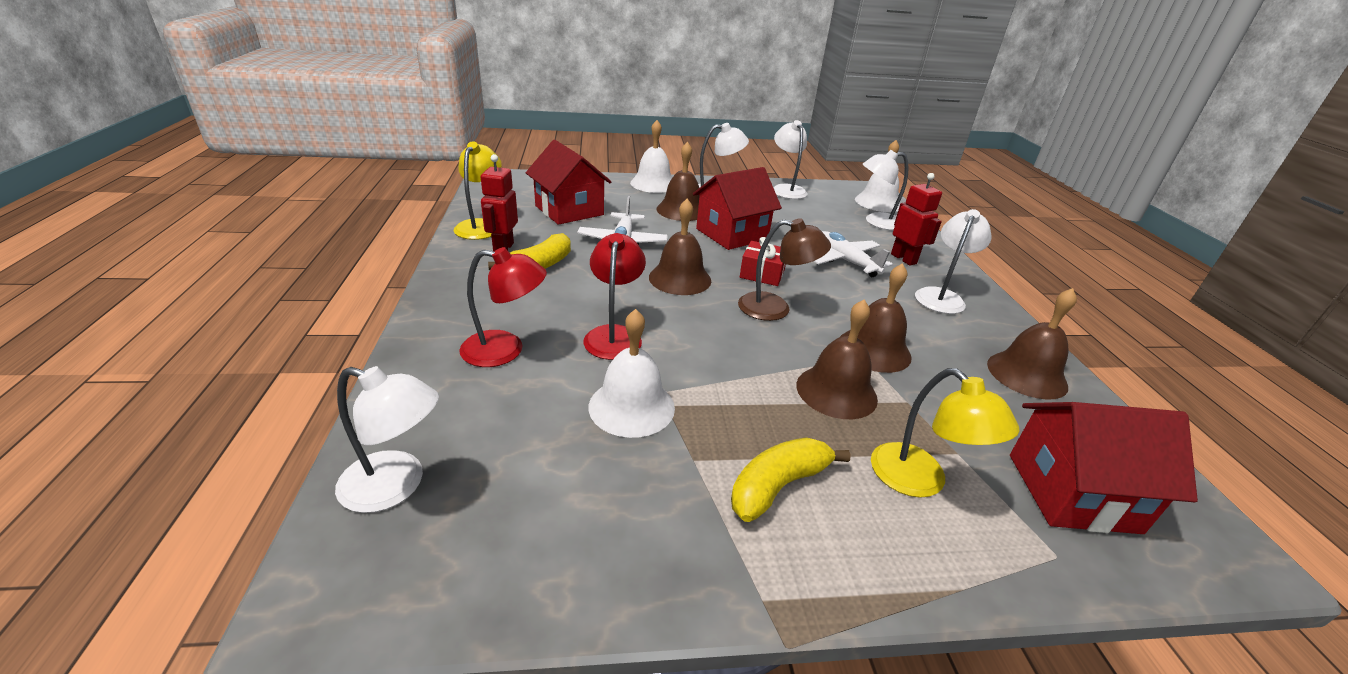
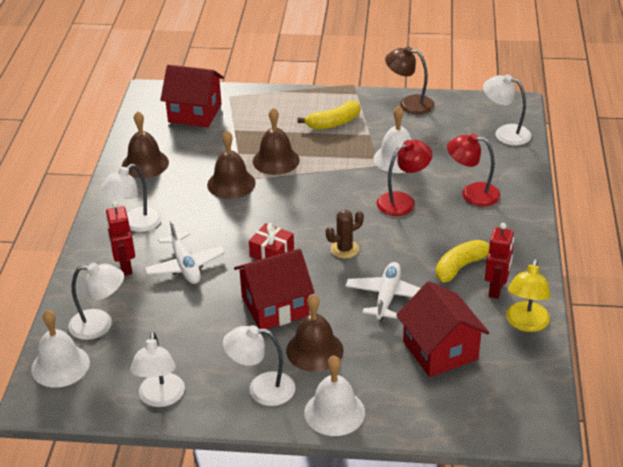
camera: 165 degrees left, 5 degrees up
(614, 335) = (403, 201): red lamp -> red lamp turned 135 degrees counterclockwise
(680, 278) = (344, 249): brown bell -> brown cactus
(775, 308) = (280, 218): brown lamp -> brown lamp (409, 104)
(920, 481) = (264, 121): yellow lamp -> none

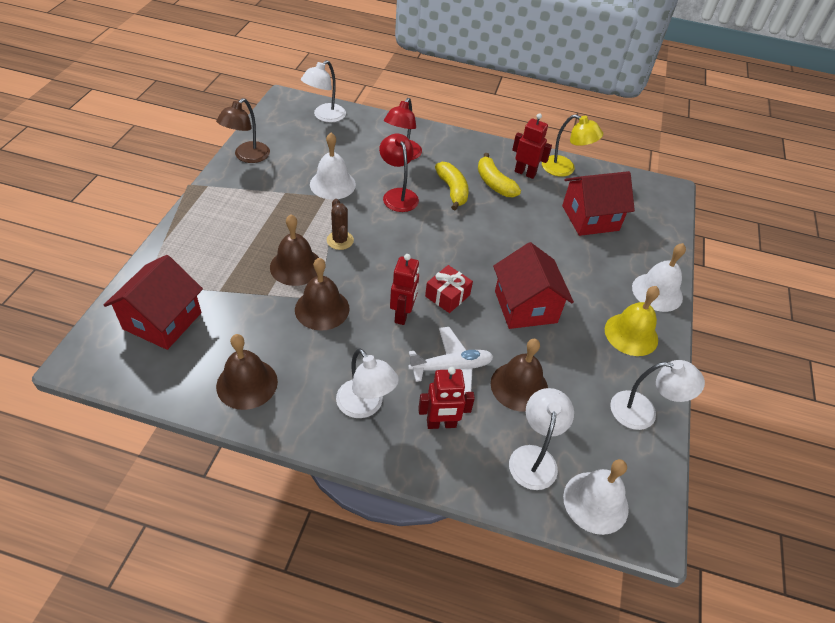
camera: 85 degrees left, 10 degrees up
(238, 229) = (402, 315): none -> red robot
(261, 389) = (631, 334): white lamp -> yellow bell
(314, 350) = (585, 290): brown bell -> brown bell (519, 386)
(333, 123) = (251, 212): yellow banana -> yellow banana (452, 190)
(344, 249) = (455, 245): brown cactus -> brown cactus (340, 240)
(387, 297) = (524, 232): white plane -> none

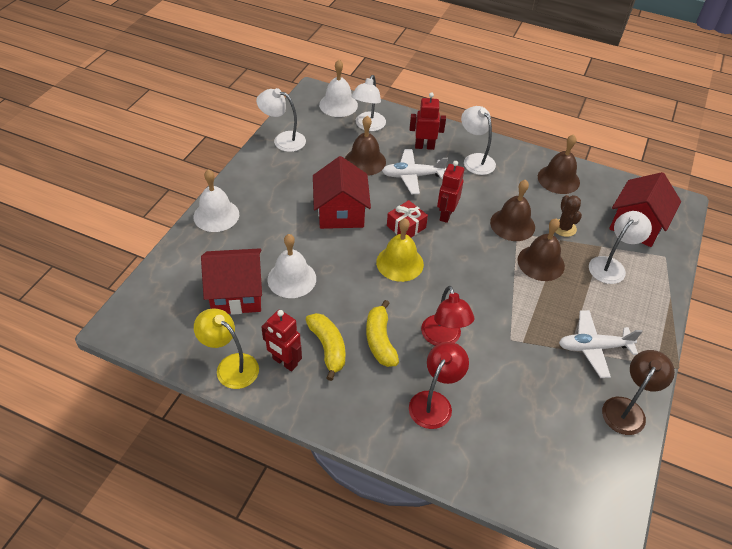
camera: 170 degrees left, 0 degrees up
(261, 195) = (593, 347): none -> white plane
(325, 116) = (542, 487): white lamp -> white lamp (611, 266)
(332, 184) = (518, 358): white bell -> white bell (291, 279)
(340, 240) = (503, 286): brown cactus -> brown cactus (564, 228)
(631, 334) = (261, 186): yellow bell -> yellow bell (400, 263)

